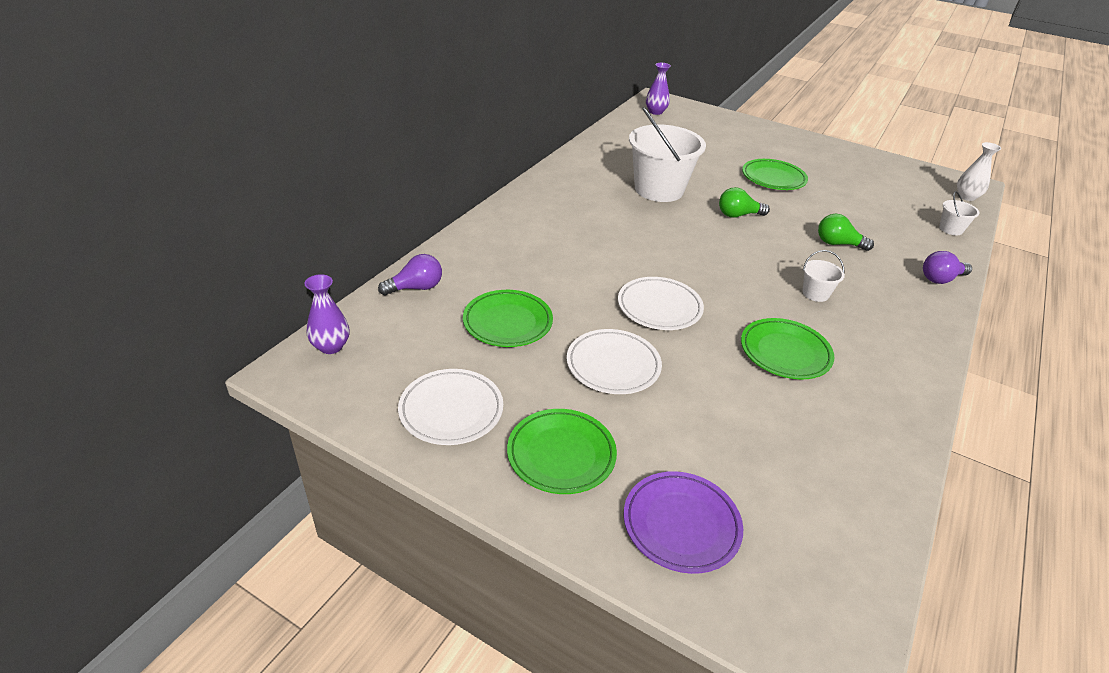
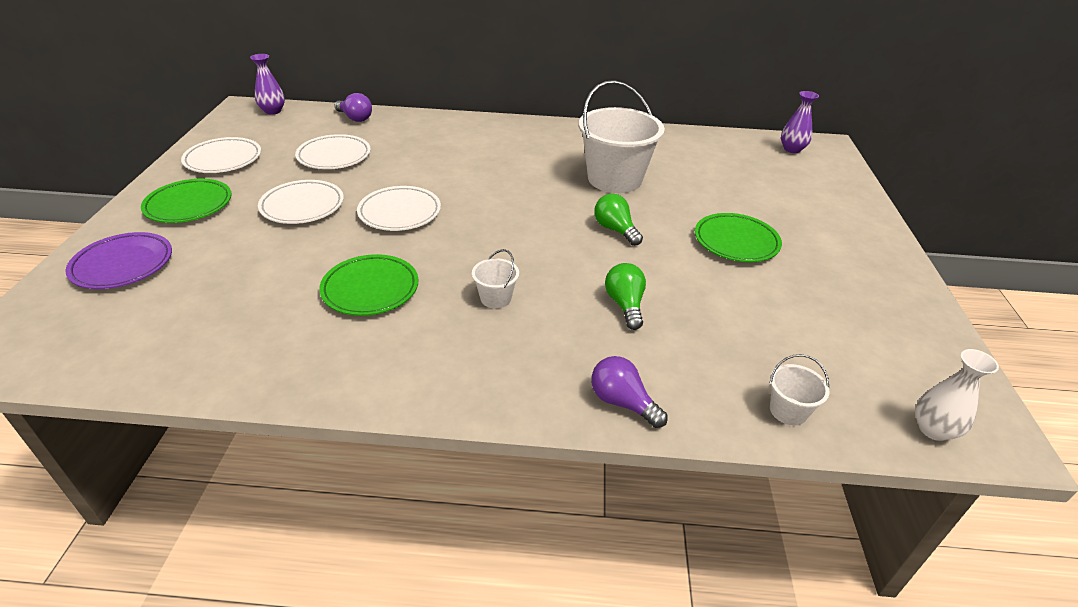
camera: 65 degrees right, 0 degrees up
(507, 322) = (334, 156): green plate -> white plate

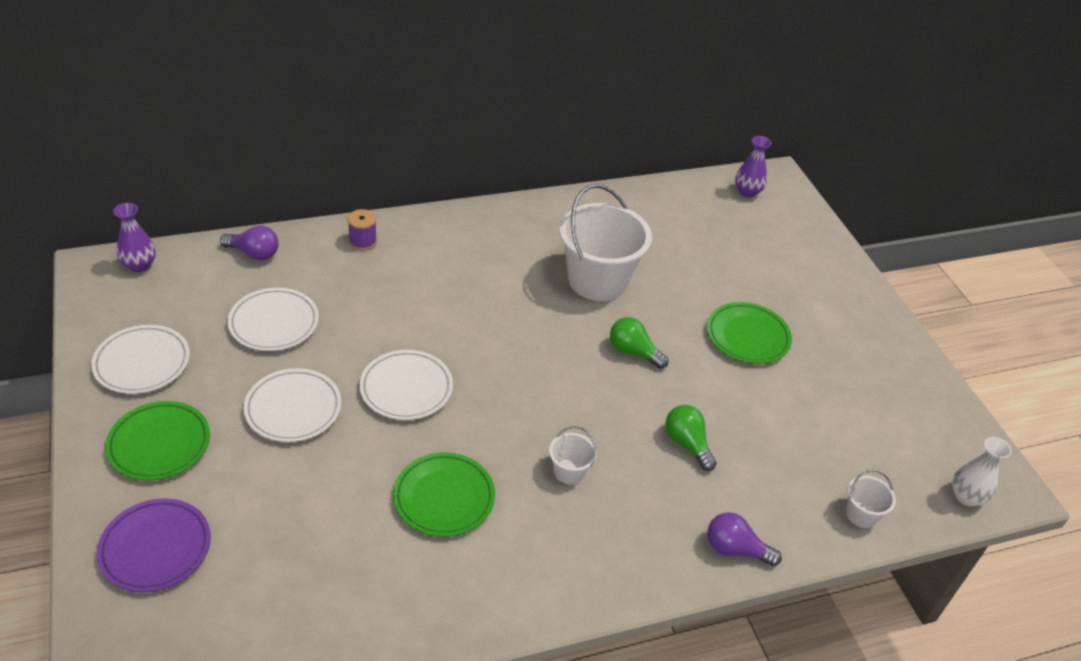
camera: 25 degrees left, 5 degrees up
(439, 125) = (363, 241): none -> purple spool

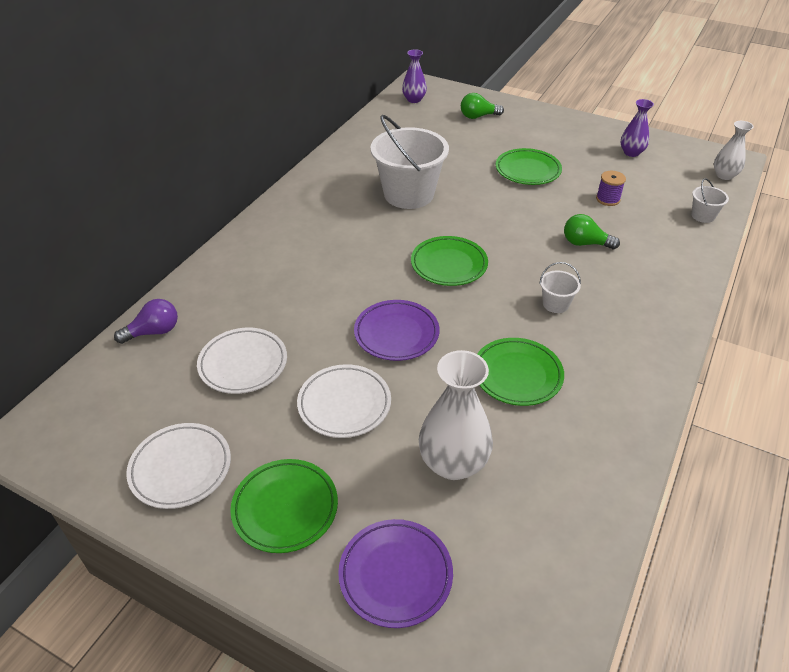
camera: 40 degrees left, 0 degrees up
(139, 265) = (66, 406): purple vase -> purple vase (631, 152)
(298, 515) = (453, 463): none -> white vase
(363, 241) = (225, 270): purple spool -> purple spool (608, 199)
(406, 388) = (396, 334): white plate -> purple plate
(534, 367) = (449, 264): none -> green plate
(633, 352) = (487, 218): green light bulb -> green light bulb (478, 116)
(735, 549) = (685, 276): purple light bulb -> none

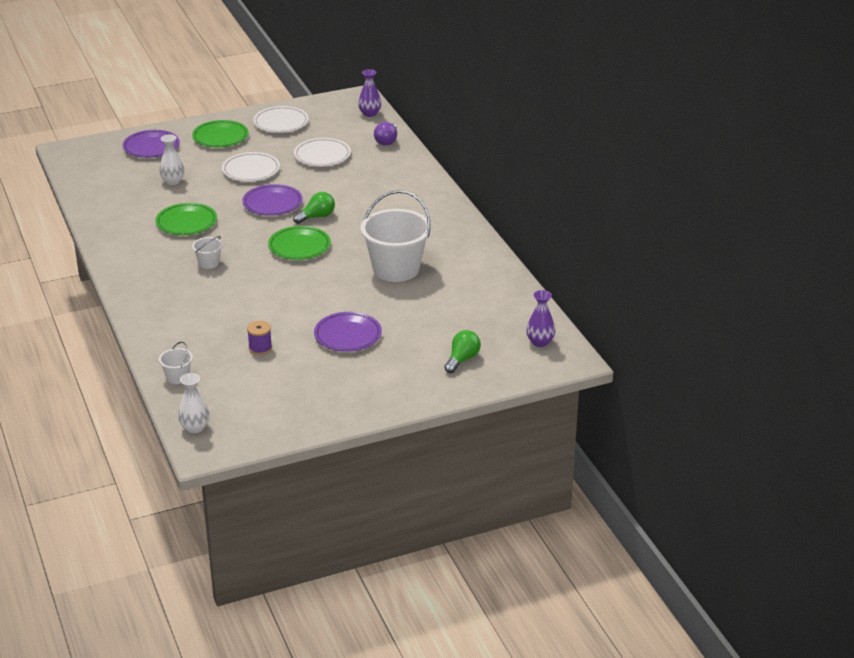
camera: 130 degrees right, 10 degrees down
(453, 463) = (173, 181): white vase -> white vase, size x0.60
(527, 170) = (348, 335): green plate -> purple plate
(585, 243) = (236, 307): green light bulb -> green light bulb (317, 217)
(631, 152) = (293, 403): purple vase -> purple vase (370, 113)

